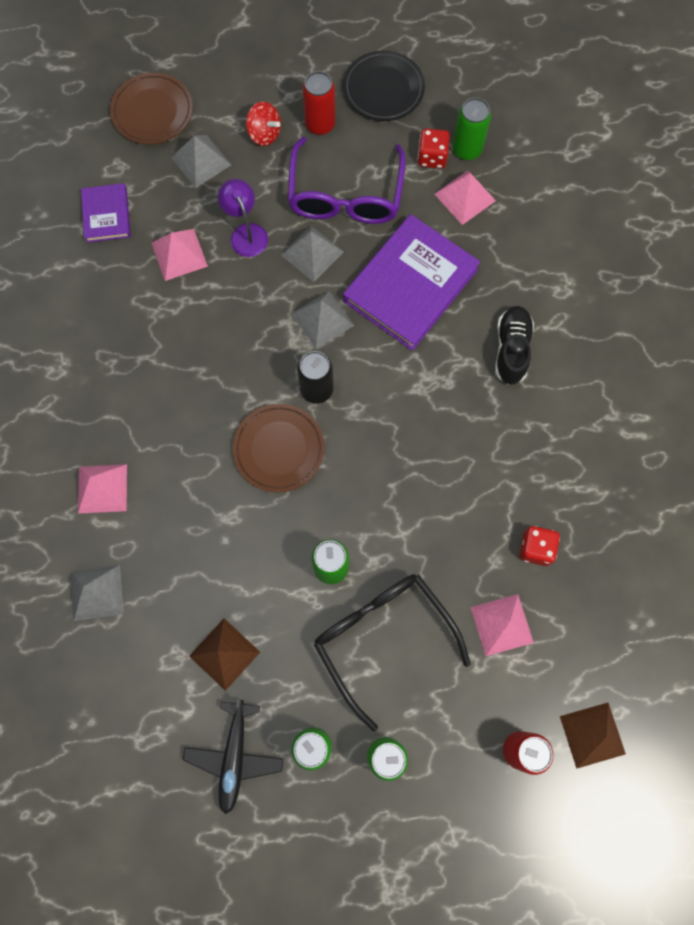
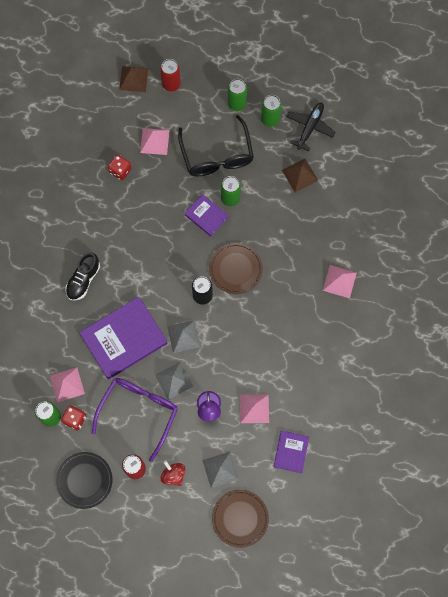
camera: 160 degrees left, 0 degrees up
(97, 592) = (357, 227): grey pyramid -> none
(360, 521) = (206, 216): none -> purple book

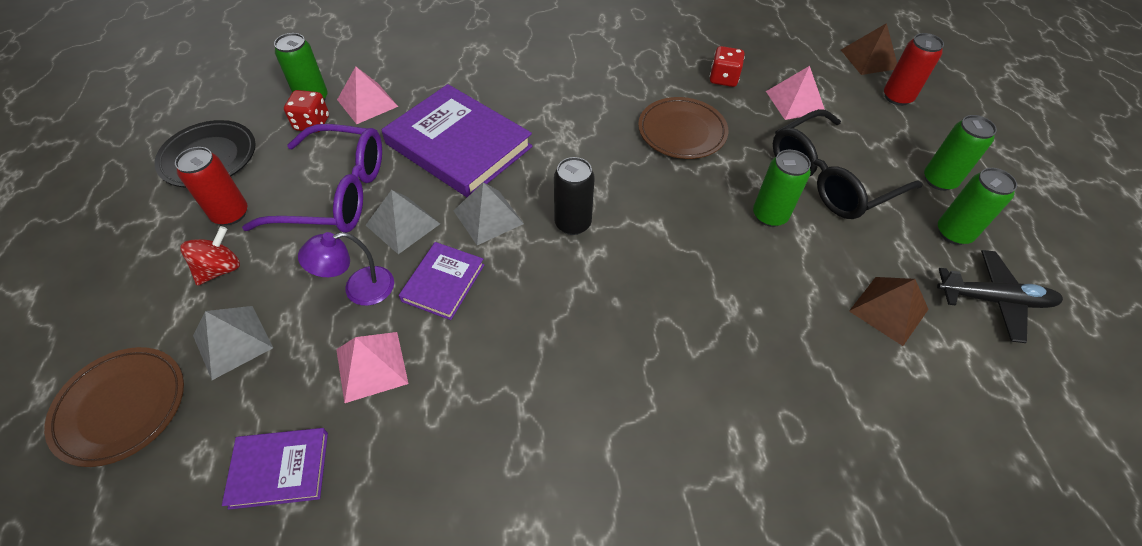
camera: 70 degrees right, 20 degrees down
(83, 280) = (536, 82): black shoe -> none
(206, 216) = (717, 192): purple book -> purple book (443, 283)
(235, 269) = (644, 258): brown plate -> brown plate (682, 131)
(339, 281) = (713, 456): pink pyramid -> none

